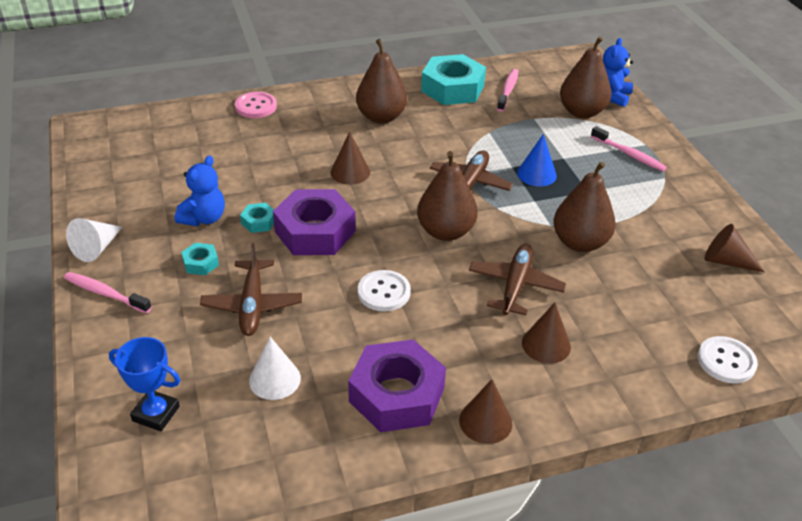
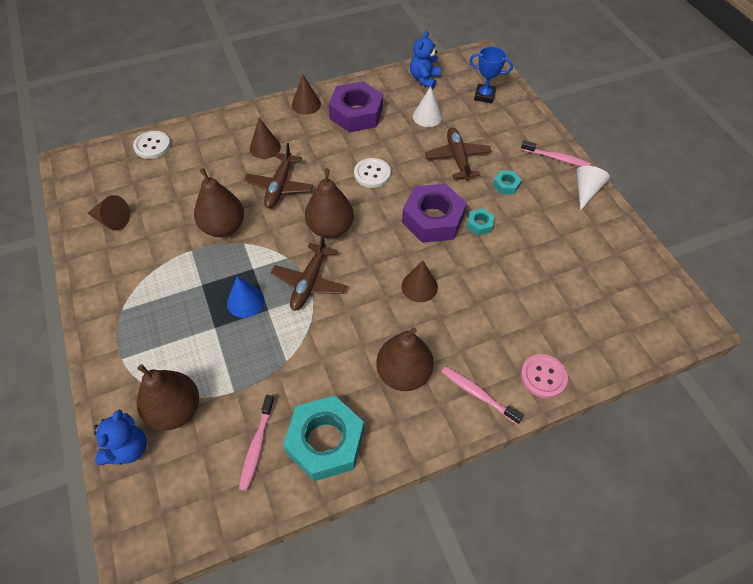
camera: 175 degrees right, 15 degrees up
(204, 218) = (523, 224): blue teddy bear -> blue teddy bear (424, 79)
(629, 154) = (145, 340): pink toothbrush -> pink toothbrush (478, 394)

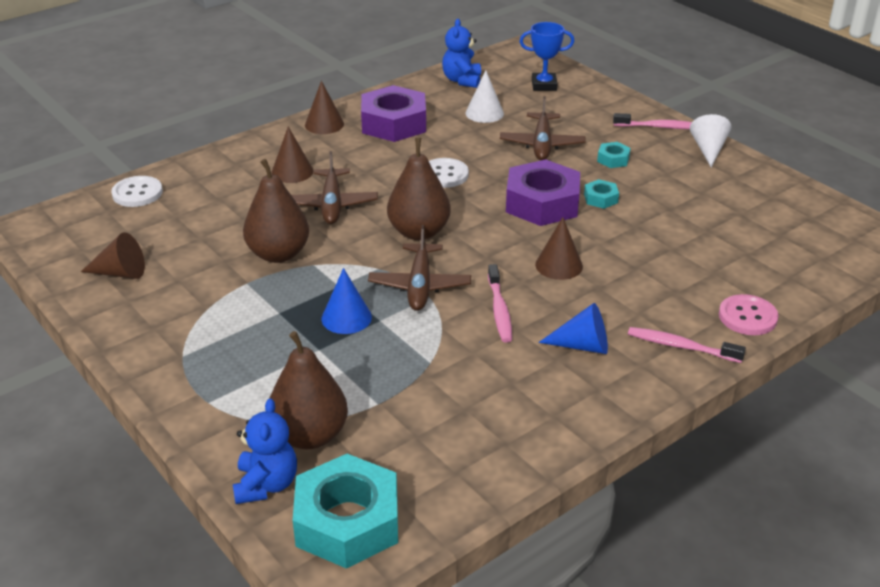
camera: 15 degrees left, 20 degrees down
(257, 446) = (436, 447): pink toothbrush -> pink toothbrush (499, 310)
(325, 442) = (521, 425): turquoise nut -> turquoise nut (347, 522)
(403, 373) = (582, 345): brown pear -> blue cone
(457, 158) = (542, 144): brown plane -> brown plane turned 150 degrees counterclockwise

